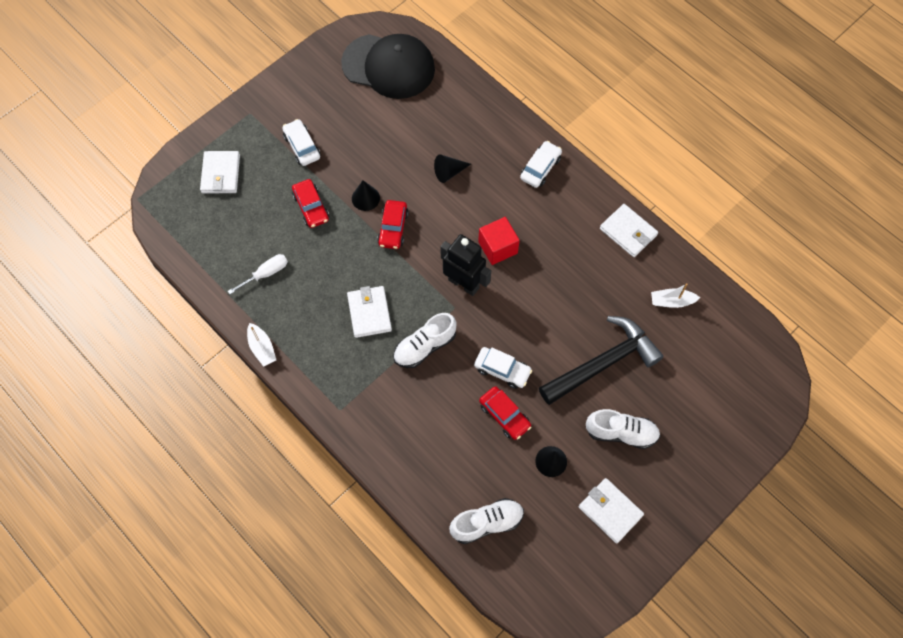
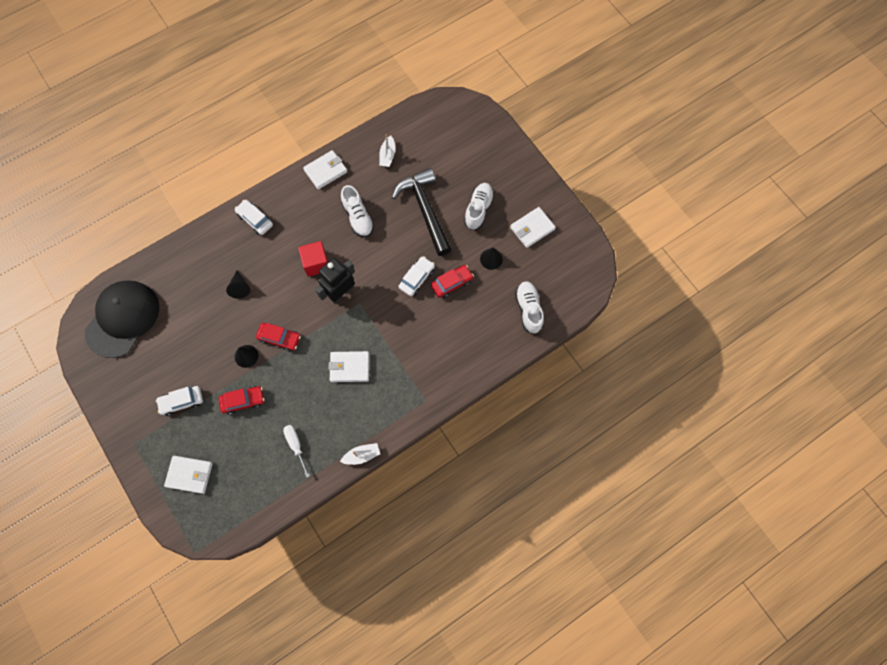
camera: 80 degrees left, 5 degrees up
(425, 346) = (386, 330): white shoe -> white shoe (358, 217)

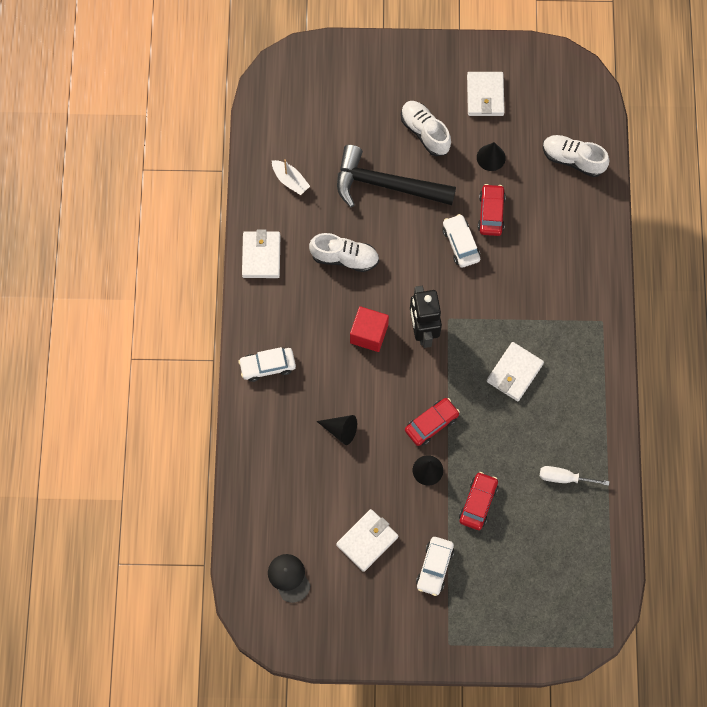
camera: 55 degrees left, 0 degrees up
(122, 319) = (289, 578): black cap -> black cap, size x0.45
(189, 475) = (524, 605): white wallet -> white wallet (367, 541)
(362, 455) = (619, 419): white boat -> none

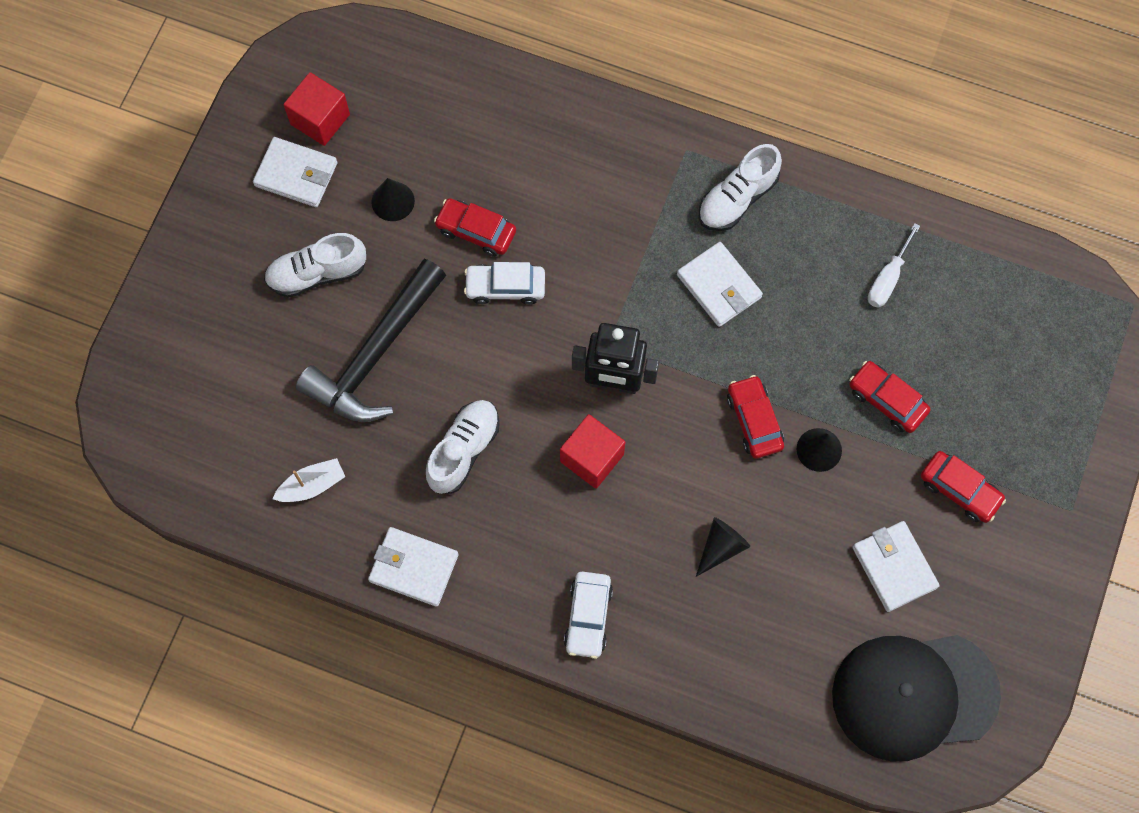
camera: 70 degrees left, 0 degrees up
(289, 578) = (914, 695): black cap -> black cap, size x2.22
(434, 567) = (959, 490): white car -> red car
(528, 95) = (320, 119): none -> red cube
(573, 159) = (440, 99): white shoe -> white shoe (737, 198)

